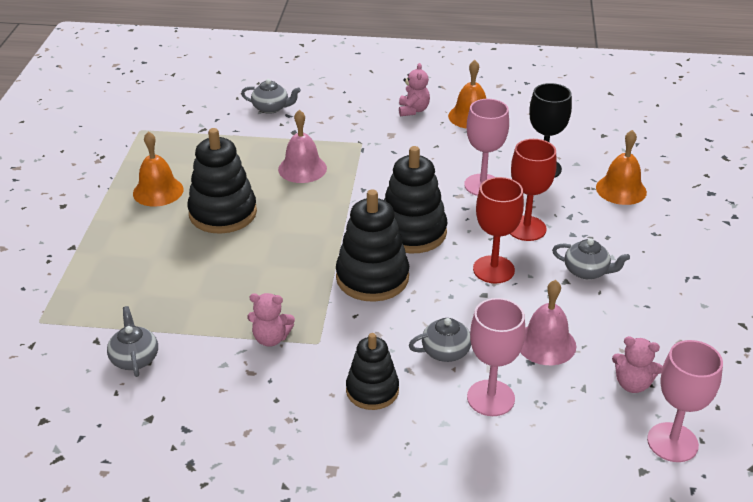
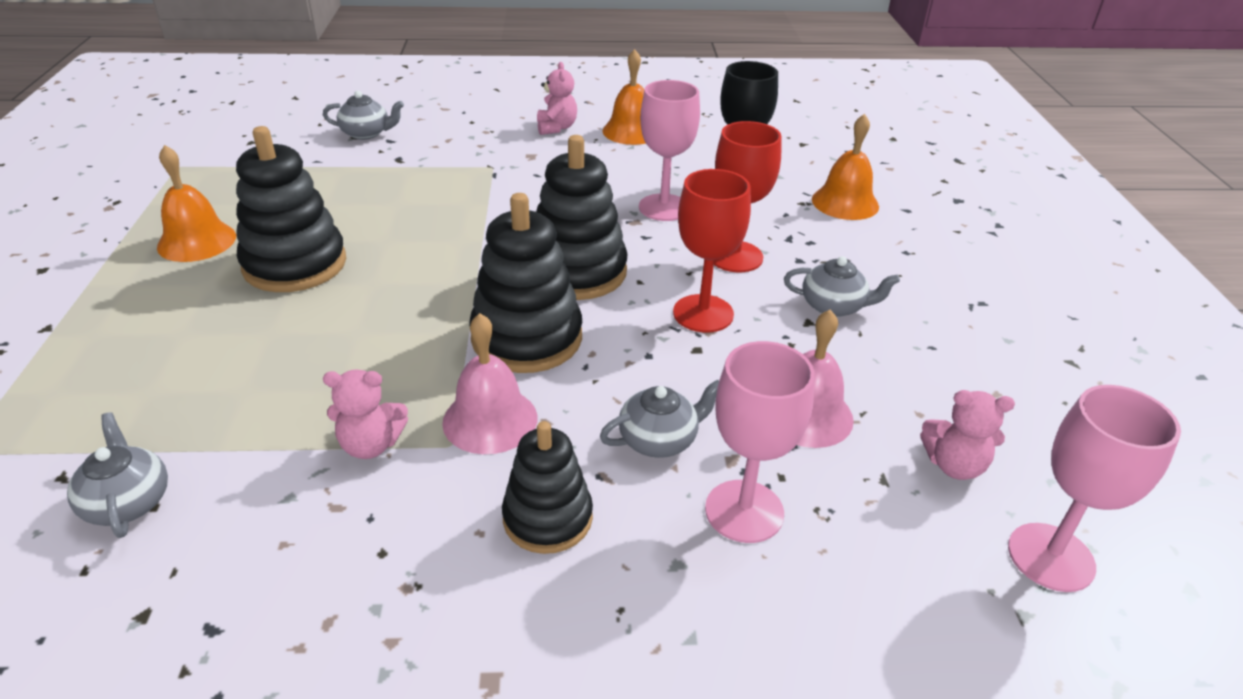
camera: 10 degrees left, 0 degrees up
(302, 168) = (412, 201): pink bell -> pink bell (490, 420)

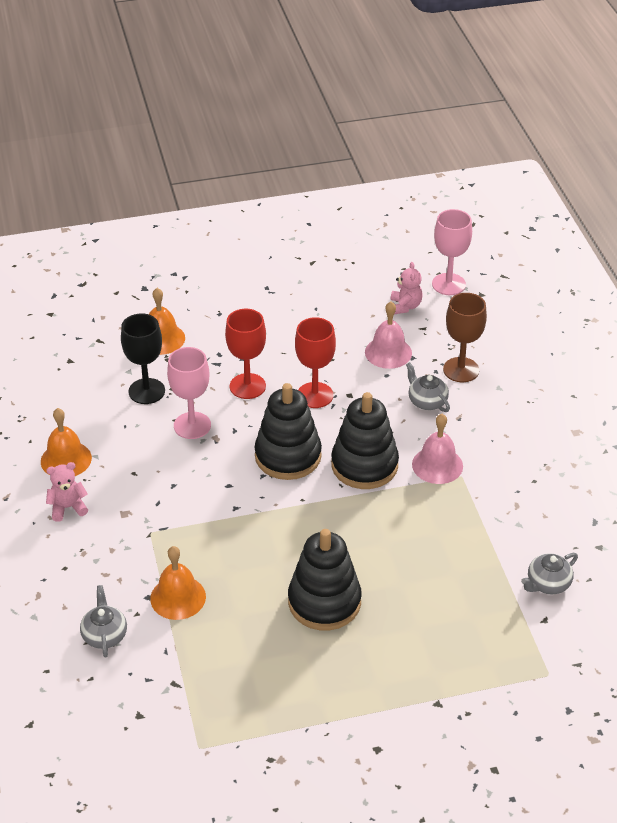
camera: 100 degrees left, 5 degrees up
(197, 241) = (313, 673): orange bell -> orange bell (178, 597)
(371, 445) = (473, 505): pink teddy bear -> none
(547, 518) = (492, 431): black stacking toy -> none
(744, 511) = (461, 370): pink goblet -> brown goblet
(834, 306) = (289, 343): grey teapot -> none

